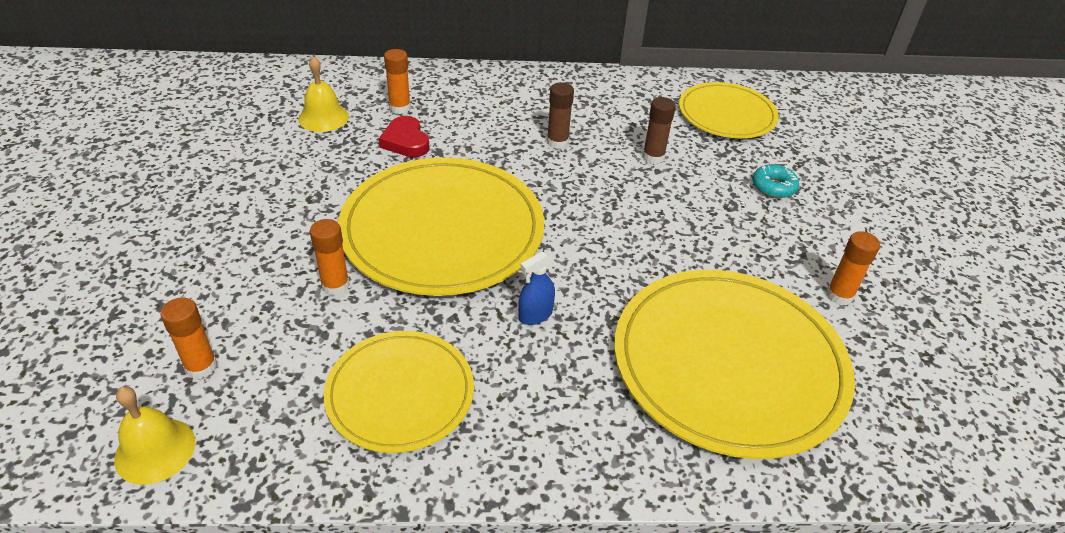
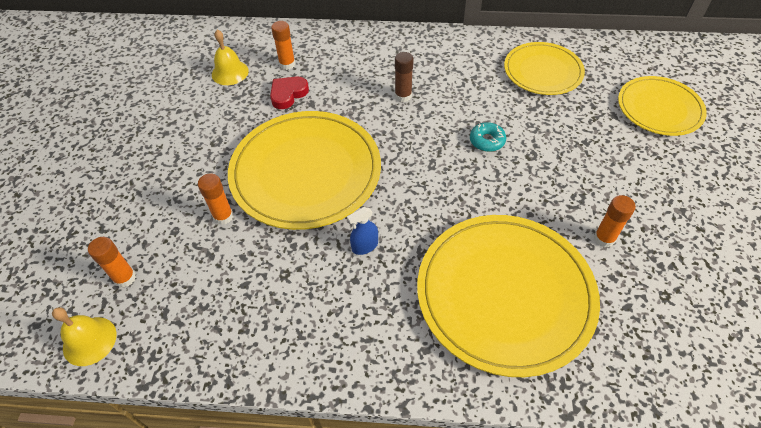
camera: 10 degrees right, 10 degrees up
(400, 393) = (259, 306): yellow plate -> yellow plate (659, 108)
(406, 141) = (288, 94): red heart -> red heart turned 60 degrees clockwise
(653, 157) = (476, 110): brown glue stick -> none
(773, 187) = (569, 139): turquoise donut -> turquoise donut (487, 141)

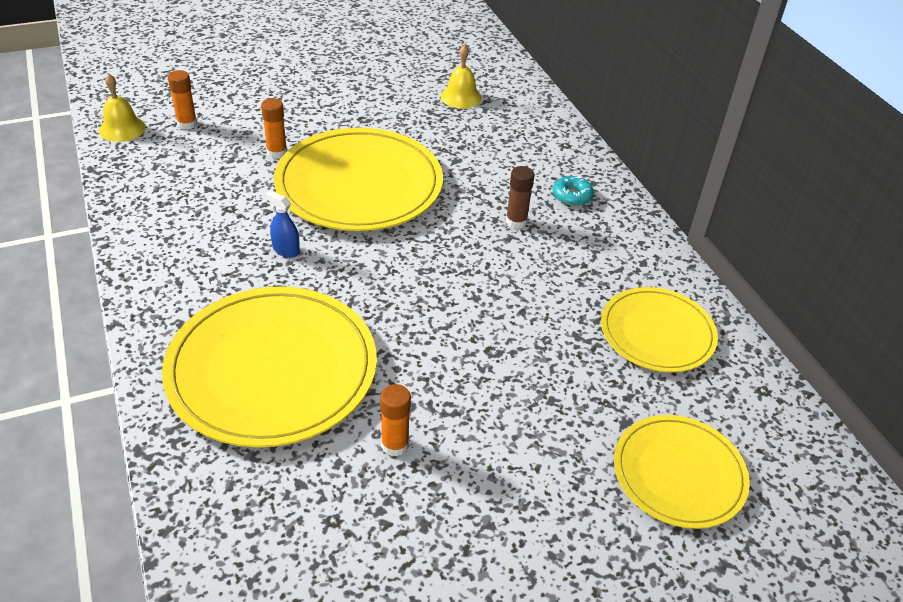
camera: 60 degrees right, 10 degrees down
(287, 64) = (501, 127): orange glue stick -> none
(288, 94) = (458, 141): red heart -> none
(487, 141) = (491, 306): turquoise donut -> turquoise donut (572, 196)

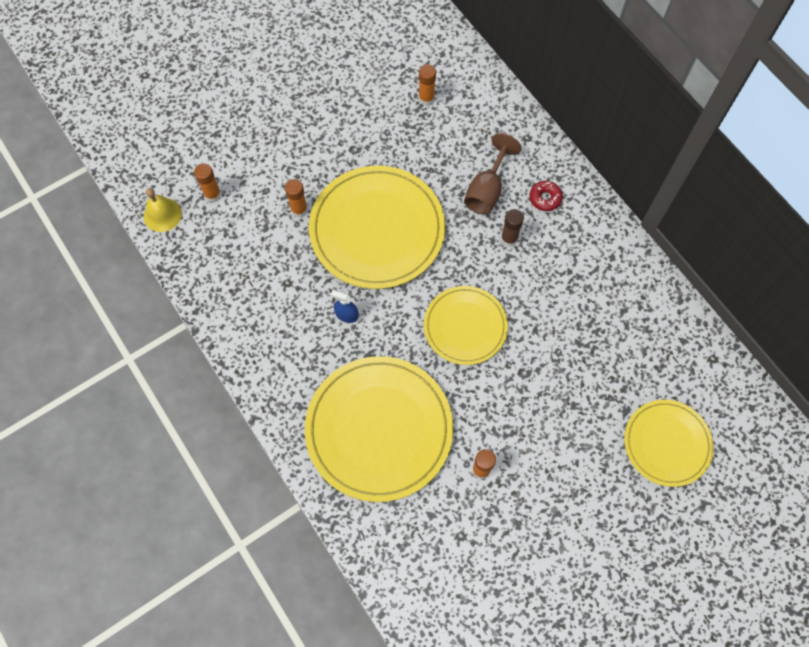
camera: 10 degrees left, 25 degrees up
(461, 97) = (426, 98): yellow bell -> orange glue stick
(503, 177) = (487, 190): none -> brown goblet
(572, 196) = (545, 198): turquoise donut -> red donut
(657, 333) = (633, 325): yellow plate -> yellow plate (465, 326)

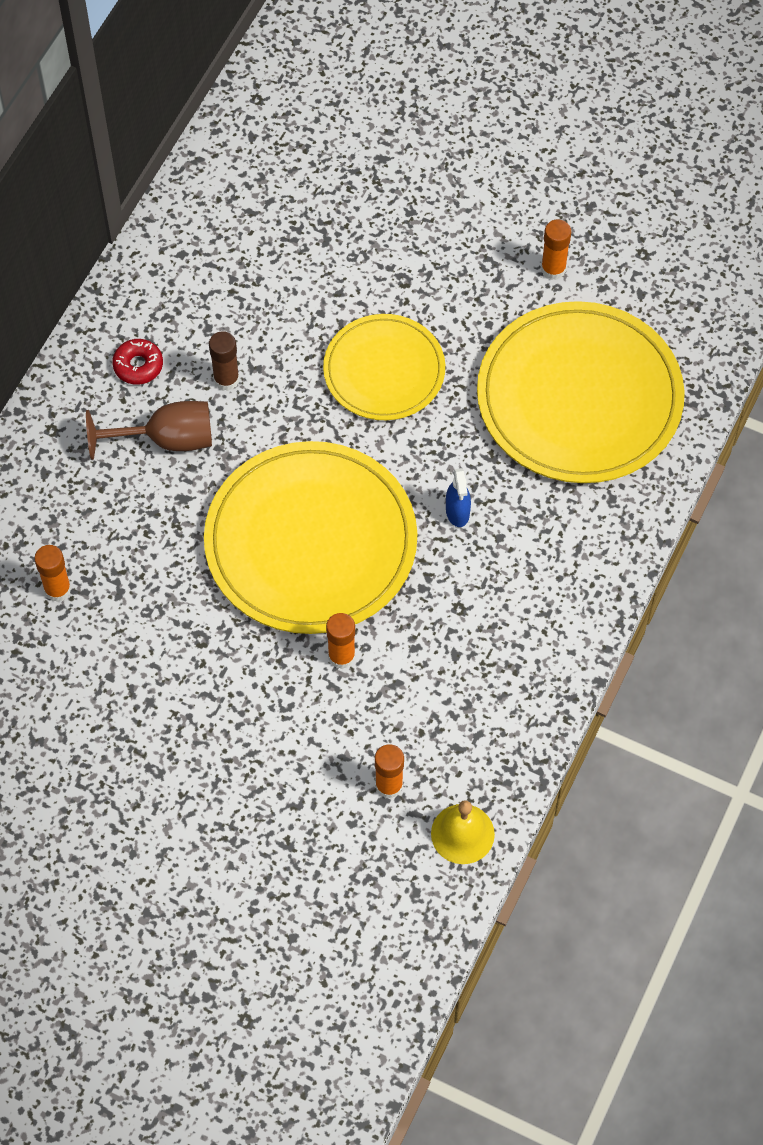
camera: 120 degrees left, 5 degrees down
(667, 443) = (395, 104): yellow plate -> none

